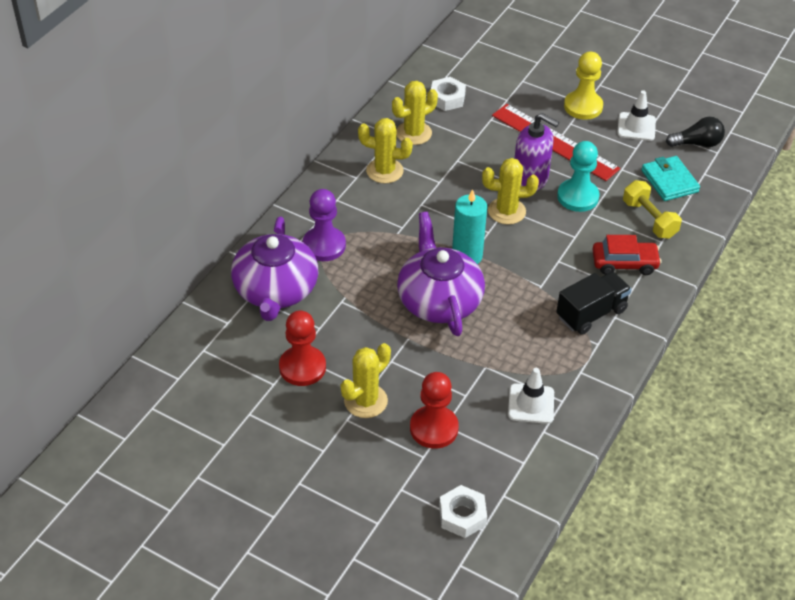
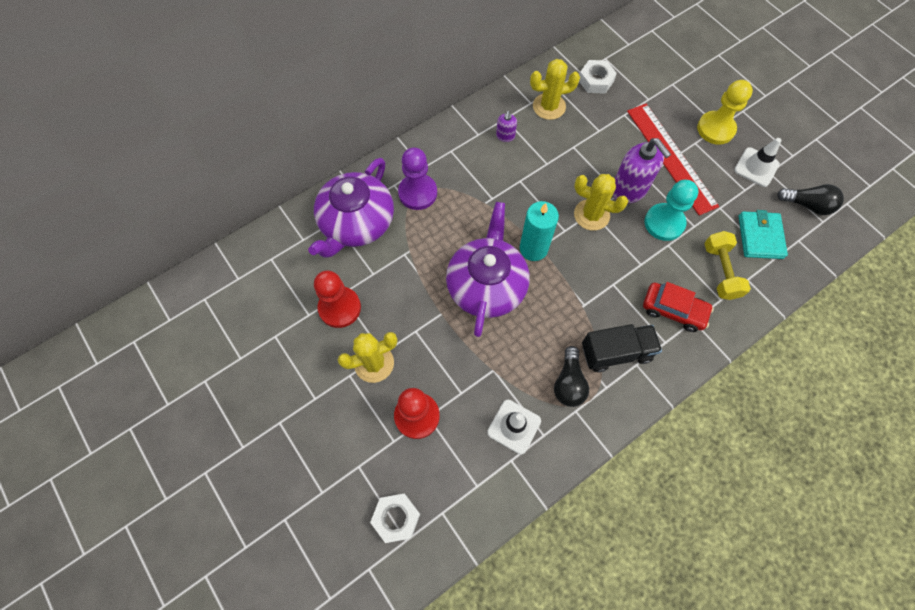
camera: 25 degrees right, 20 degrees up
(384, 171) = (505, 136): yellow cactus -> purple soap dispenser
(562, 352) = (569, 383): none -> black light bulb

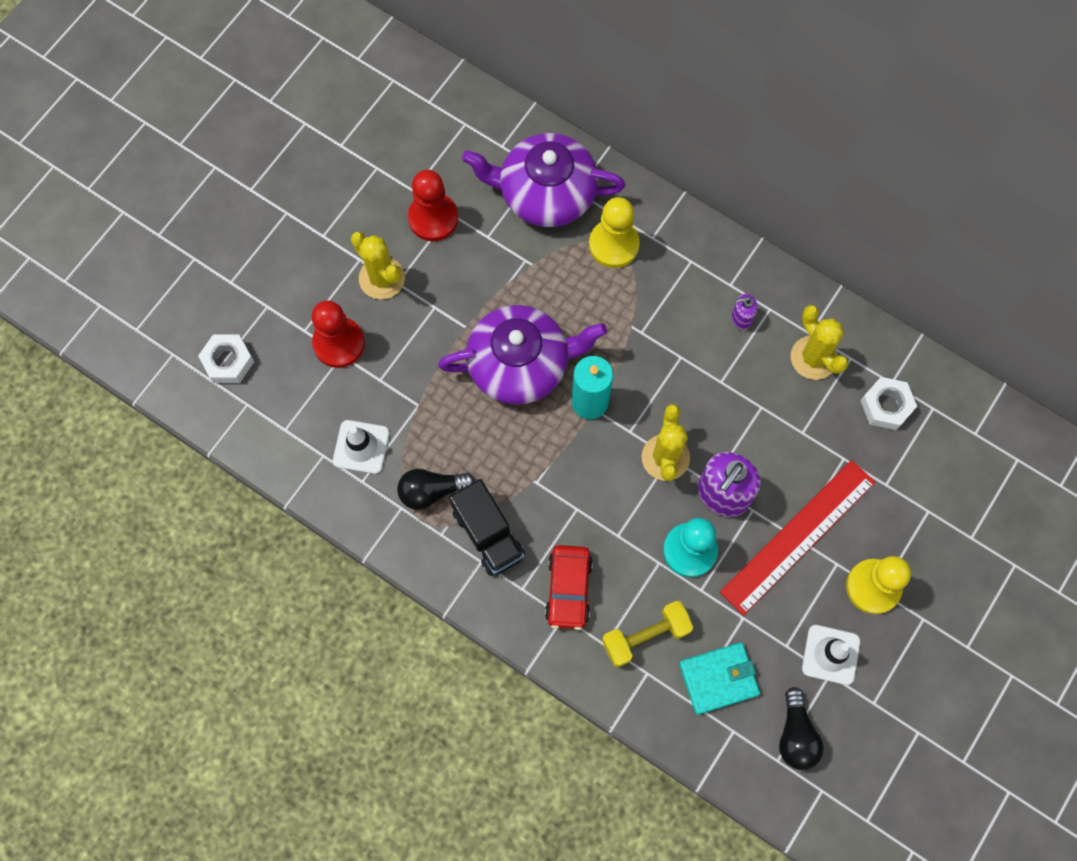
camera: 70 degrees right, 5 degrees up
(417, 193) = (614, 244): purple pawn -> yellow pawn

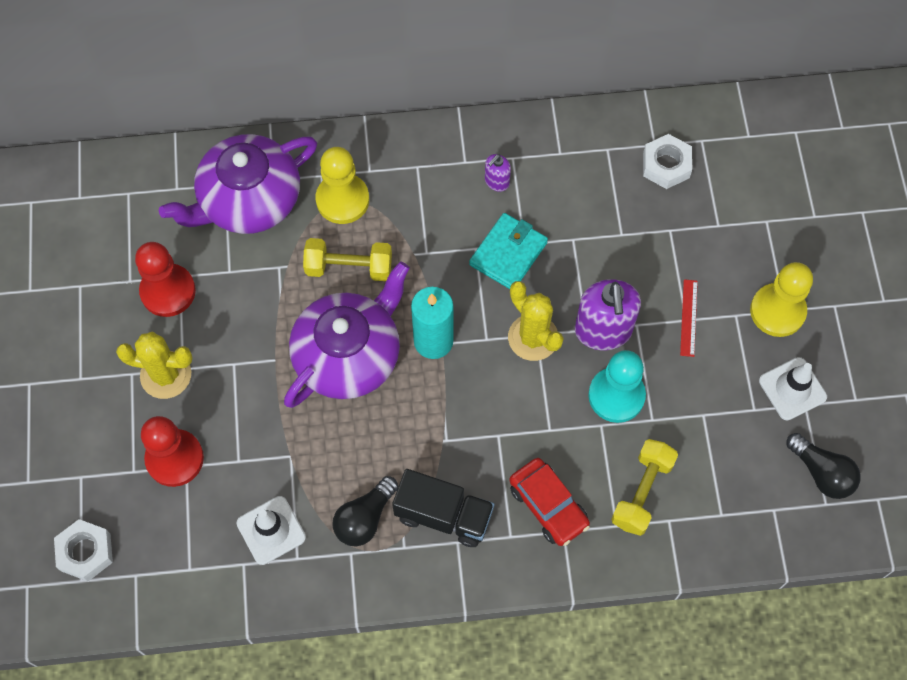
camera: 40 degrees left, 5 degrees down
(575, 299) = (349, 267): none -> yellow dumbbell
(718, 679) = (726, 478): turquoise wallet -> turquoise wallet (508, 254)
(798, 536) = (688, 317): red ruler -> red ruler, size x0.42
(813, 358) = (579, 170): yellow cactus -> none

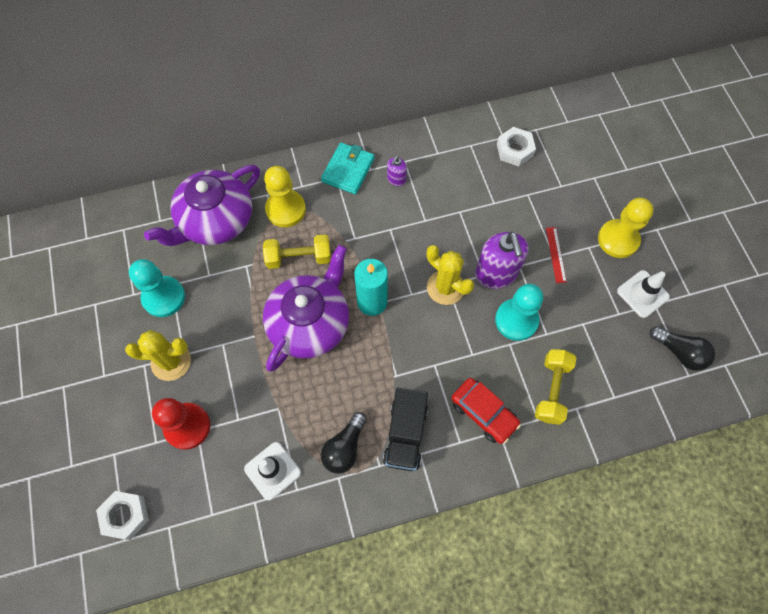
camera: 10 degrees left, 0 degrees up
(168, 291) = (164, 297): red pawn -> turquoise pawn
(443, 515) = (405, 434): black truck -> black truck turned 90 degrees clockwise
(508, 254) = (415, 229): turquoise wallet -> turquoise wallet (348, 170)

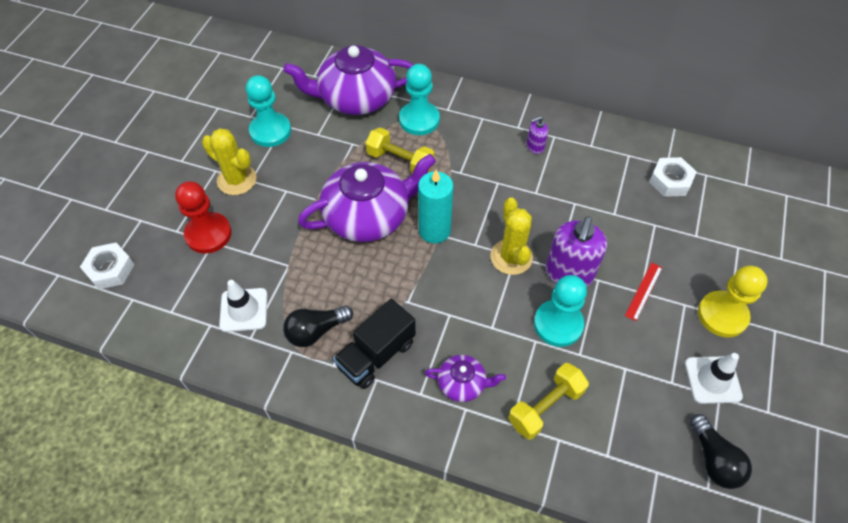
camera: 35 degrees right, 10 degrees down
(285, 209) = (419, 120): yellow pawn -> turquoise pawn
(348, 170) = (497, 118): turquoise wallet -> none
(483, 413) = (462, 383): red car -> purple teapot

